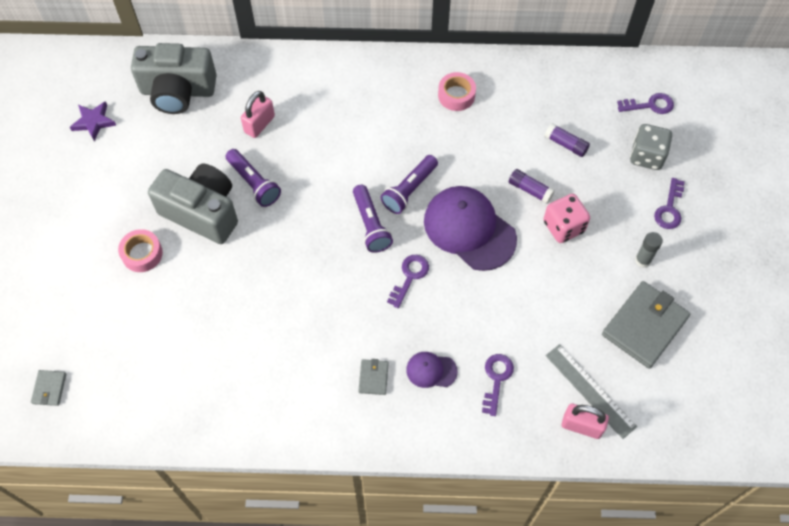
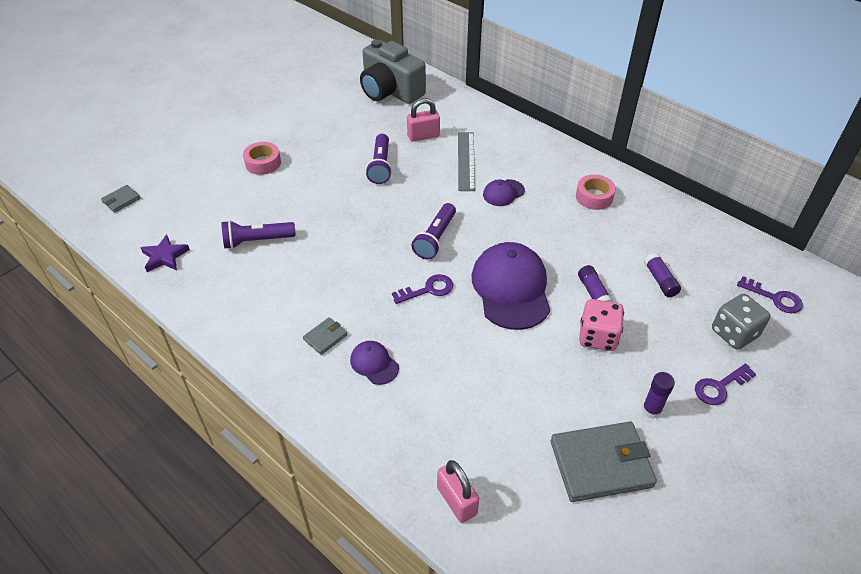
camera: 40 degrees right, 15 degrees down
(93, 122) = (319, 80): purple star -> purple star (165, 256)
(202, 212) = (327, 162): grey camera -> none
(383, 140) = (503, 193): none -> purple cap
(409, 190) = (490, 234): purple flashlight -> purple flashlight (257, 241)
(496, 379) = (420, 408): purple key -> none
(590, 390) = (494, 478): grey ruler -> grey ruler (466, 161)
(643, 260) = (651, 410): grey glue stick -> purple glue stick

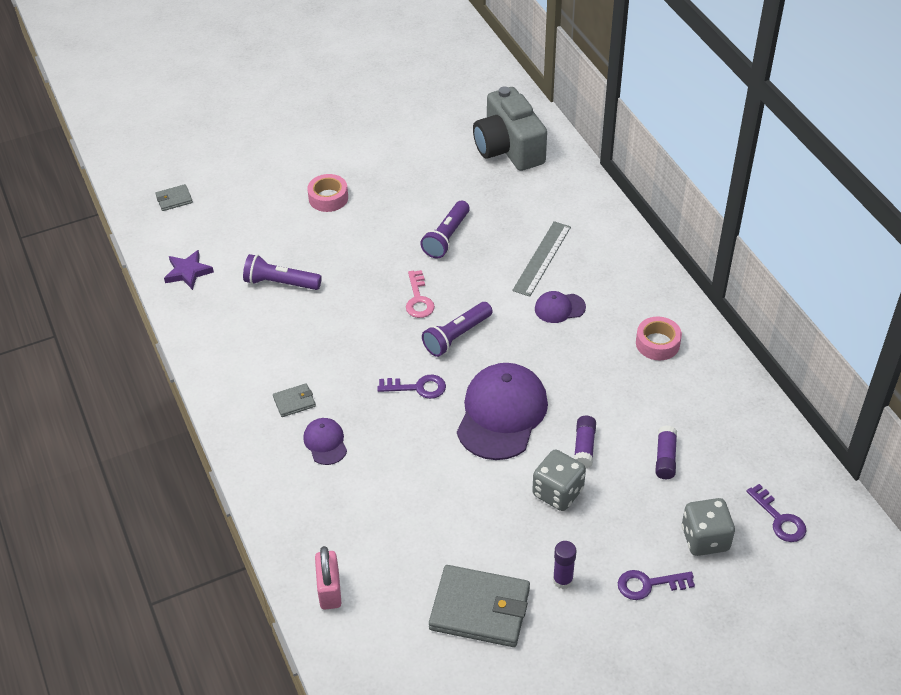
camera: 25 degrees right, 0 degrees up
(386, 219) = (418, 299): none -> pink key
(423, 136) = (513, 215): pink padlock -> none
(597, 337) = (558, 492): pink dice -> grey dice

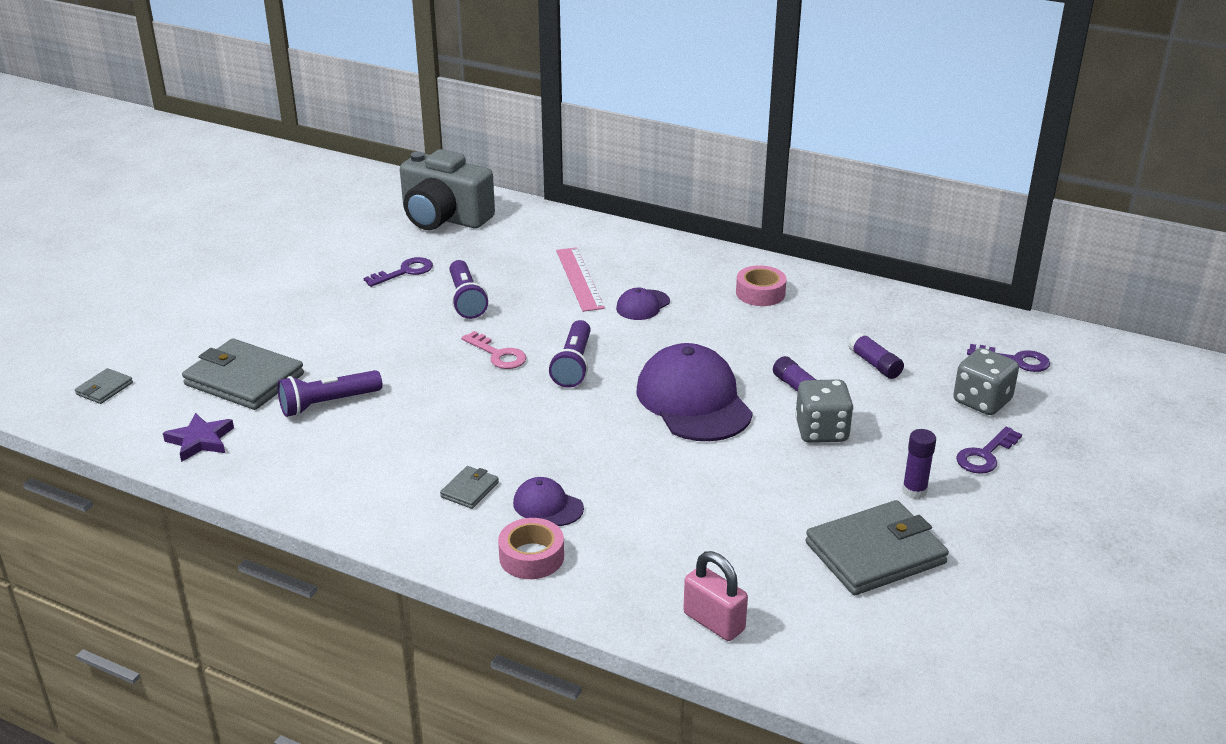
camera: 40 degrees left, 15 degrees down
(253, 235) = (244, 379): none -> grey wallet
(328, 198) = (298, 319): pink tape -> pink tape (531, 557)
(418, 387) = (586, 419): purple key -> purple key (405, 272)
(542, 258) = (579, 279): grey ruler -> pink ruler

